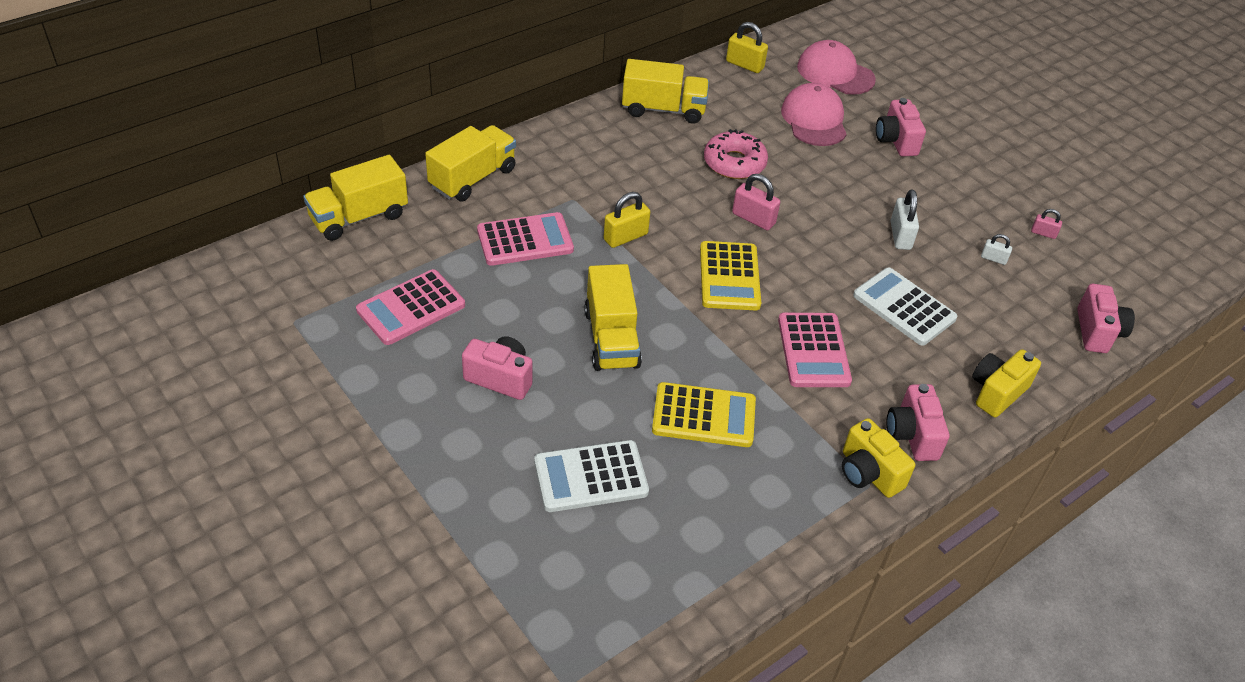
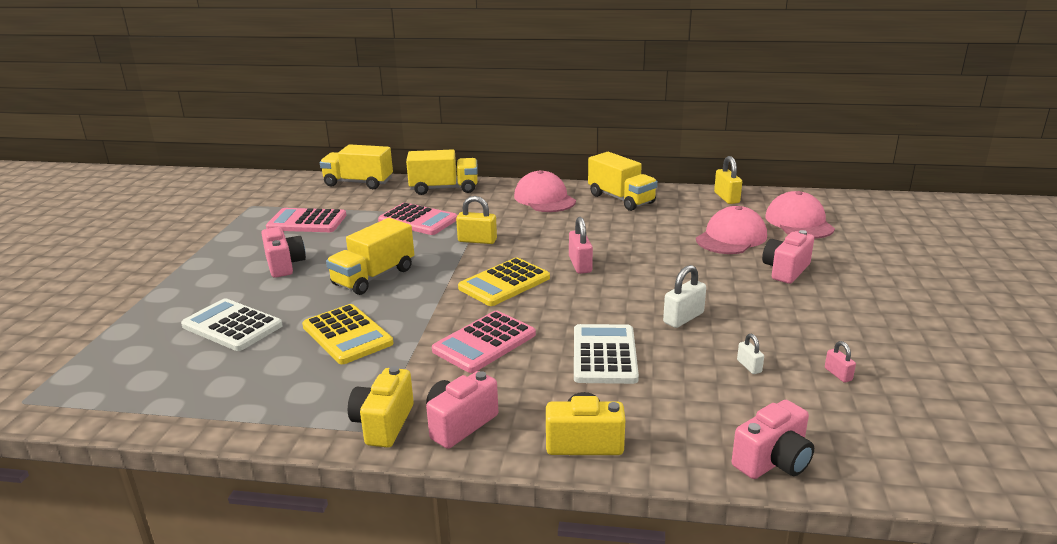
camera: 50 degrees right, 20 degrees down
(596, 144) = (544, 199): none -> pink cap
(734, 163) = (621, 236): pink donut -> none

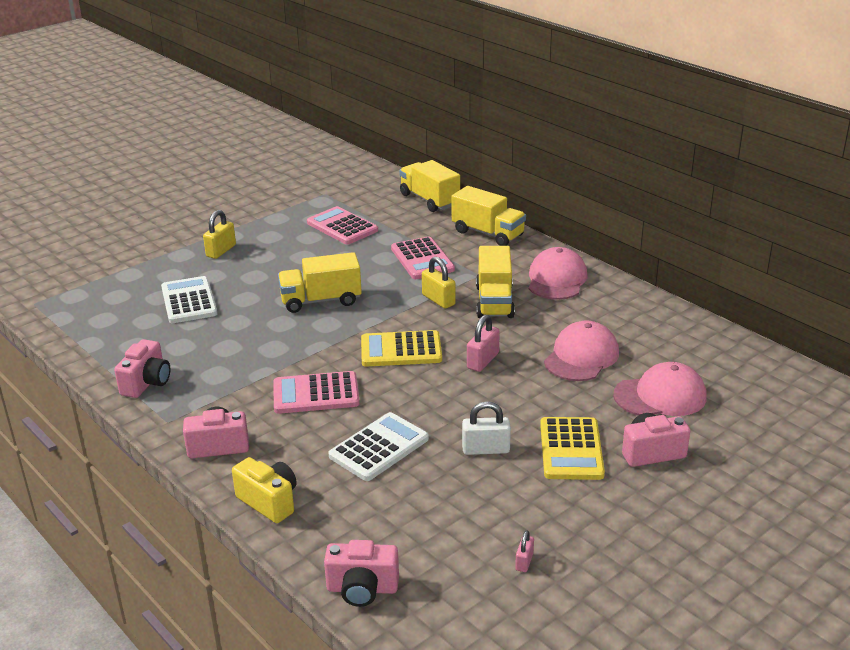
camera: 40 degrees right, 5 degrees up
(284, 265) = (278, 262): pink camera -> pink camera (147, 383)
(347, 335) = (242, 342): yellow calculator -> yellow calculator (571, 449)
(383, 424) = (179, 420): yellow camera -> none
(621, 199) = (626, 309): yellow truck -> yellow truck (494, 301)
(726, 198) = (734, 351): yellow padlock -> yellow padlock (221, 251)
(749, 366) = (467, 515): white padlock -> none
(799, 222) = (760, 411): pink cap -> pink cap (581, 357)

